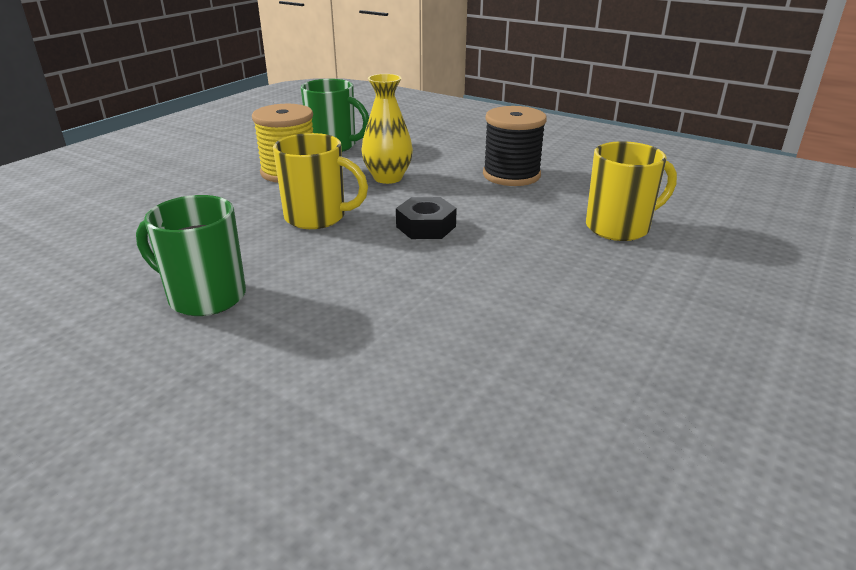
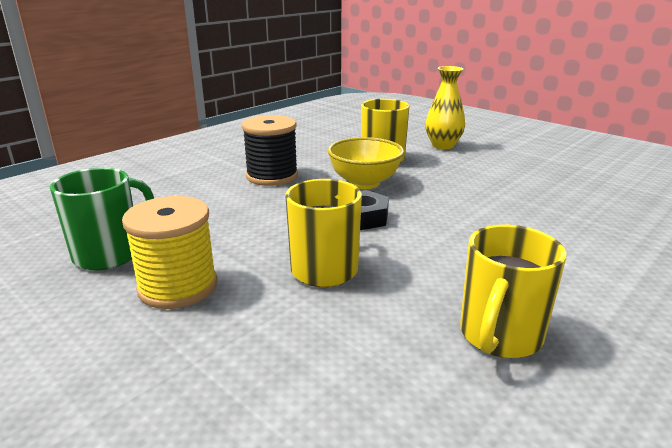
camera: 80 degrees left, 5 degrees down
(205, 296) = (499, 336): green mug -> yellow mug
(388, 178) = (241, 227): yellow vase -> yellow vase (443, 145)
(522, 221) = (364, 183): none -> yellow bowl

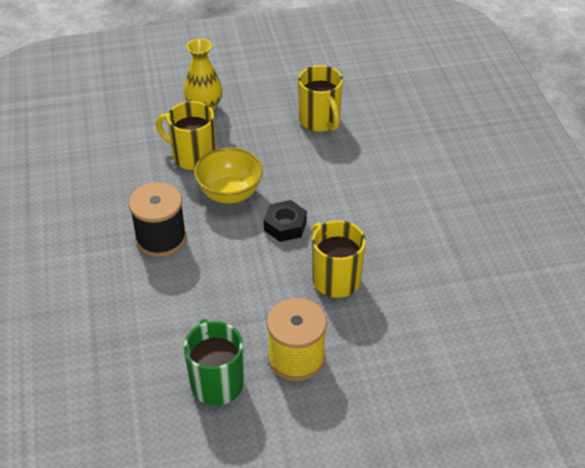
camera: 55 degrees left, 20 degrees up
(499, 336) = (452, 247): yellow mug -> yellow mug (320, 121)

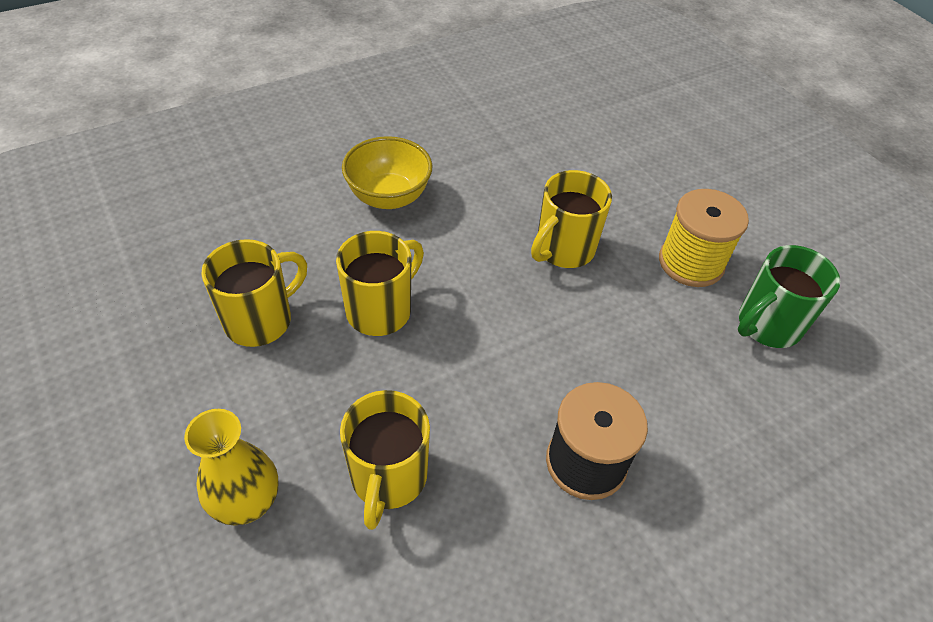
camera: 110 degrees left, 5 degrees up
(230, 193) = (458, 397): yellow bowl -> yellow bowl (389, 197)
(285, 225) = (497, 315): black nut -> none
(310, 171) = (381, 310): none -> yellow mug

